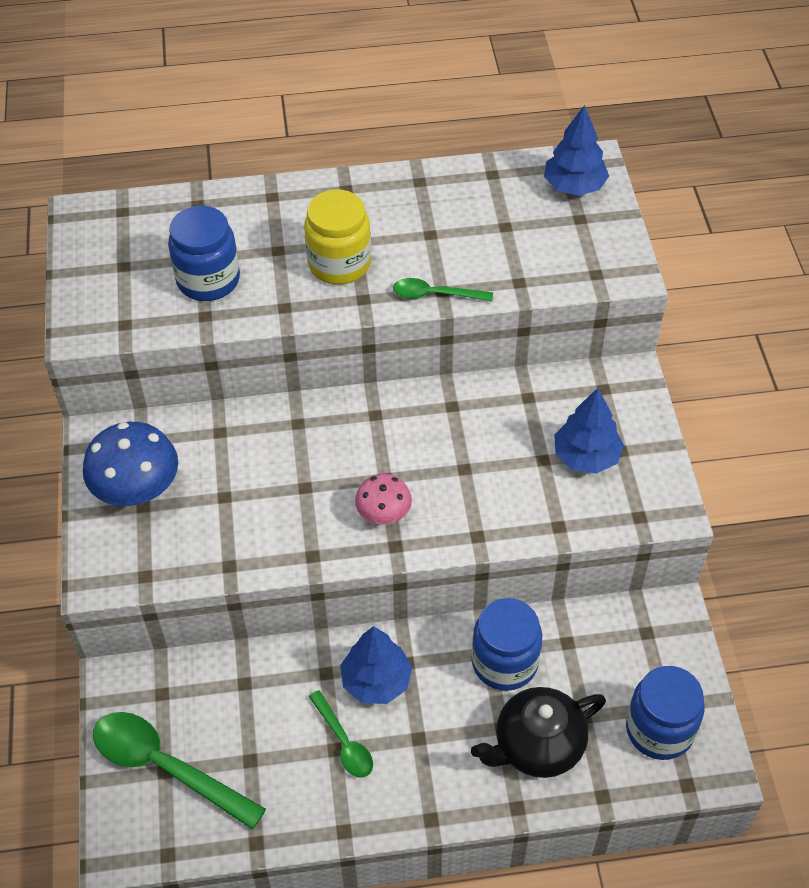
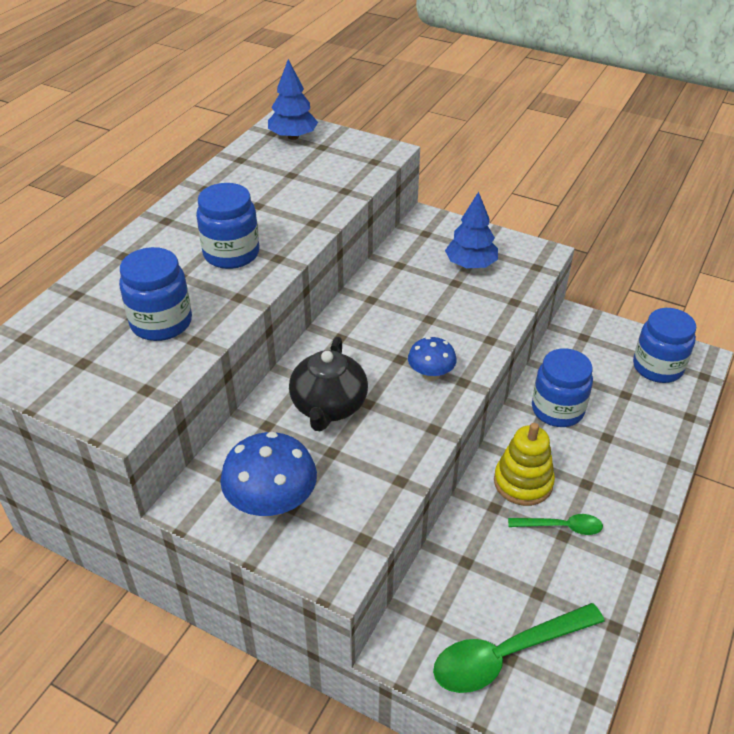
camera: 55 degrees left, 10 degrees down
(339, 264) = (231, 254): yellow jar -> blue jar
(376, 681) = (523, 482): blue tree -> yellow stacking toy
(383, 514) = (431, 374): pink mushroom -> blue mushroom
(434, 295) = (313, 227): green spoon -> none
(537, 745) = (632, 427): black teapot -> black teapot (328, 406)

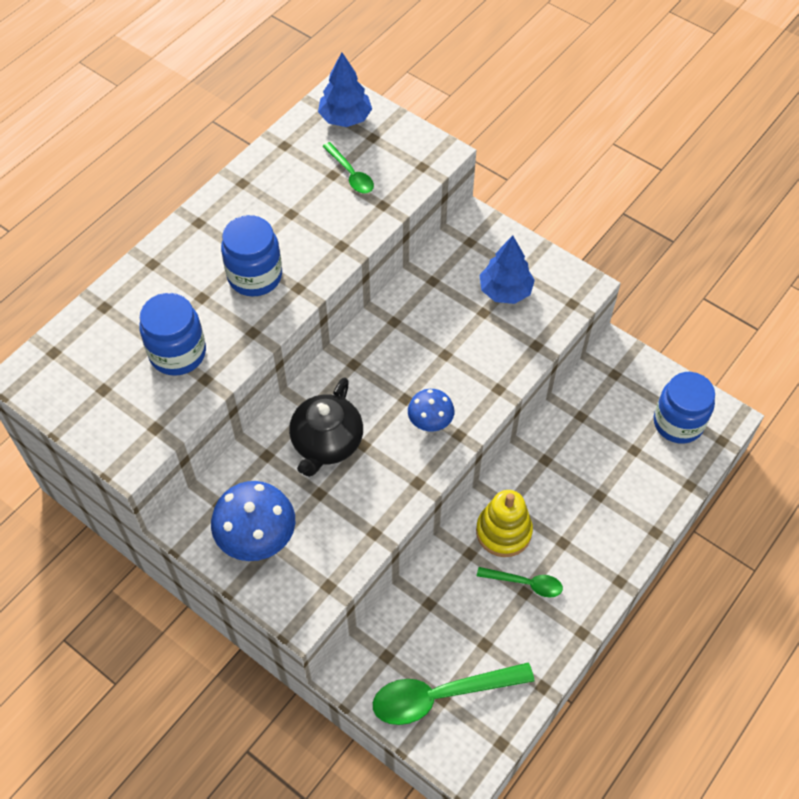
camera: 10 degrees right, 15 degrees up
(308, 173) = (351, 174): none -> green spoon
(557, 410) = (560, 457): blue jar -> none

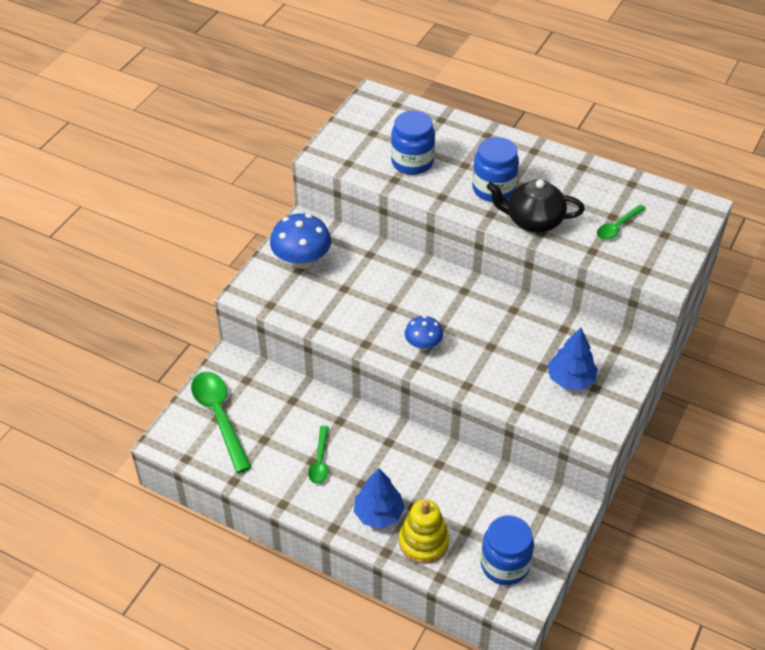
camera: 80 degrees right, 10 degrees down
(326, 443) = (388, 286): black teapot -> black teapot (533, 220)
(345, 118) = (678, 214): blue tree -> blue tree (378, 514)
(503, 532) = (363, 441): yellow stacking toy -> yellow stacking toy (423, 542)

